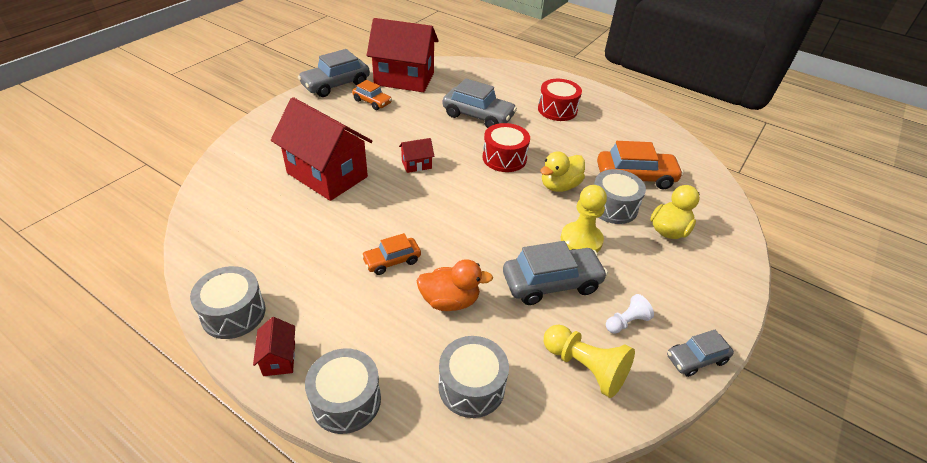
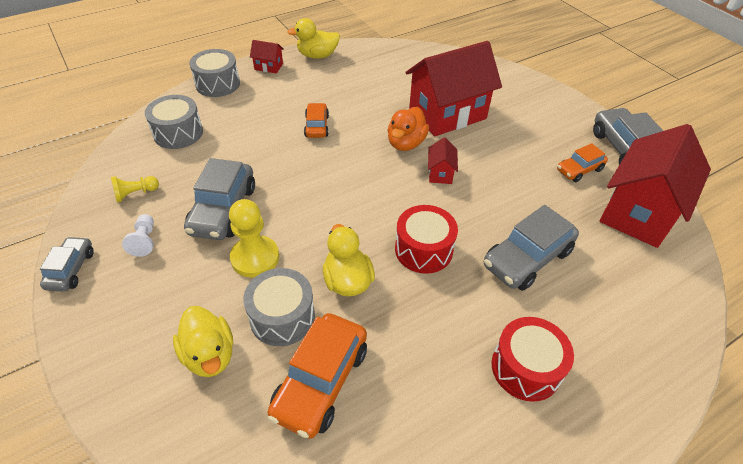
camera: 115 degrees right, 5 degrees up
(233, 313) = (317, 56): grey drum -> yellow duck
(450, 301) = (254, 144): orange duck -> orange duck (406, 143)
(585, 367) = (135, 194): yellow pawn -> yellow pawn, size x0.59

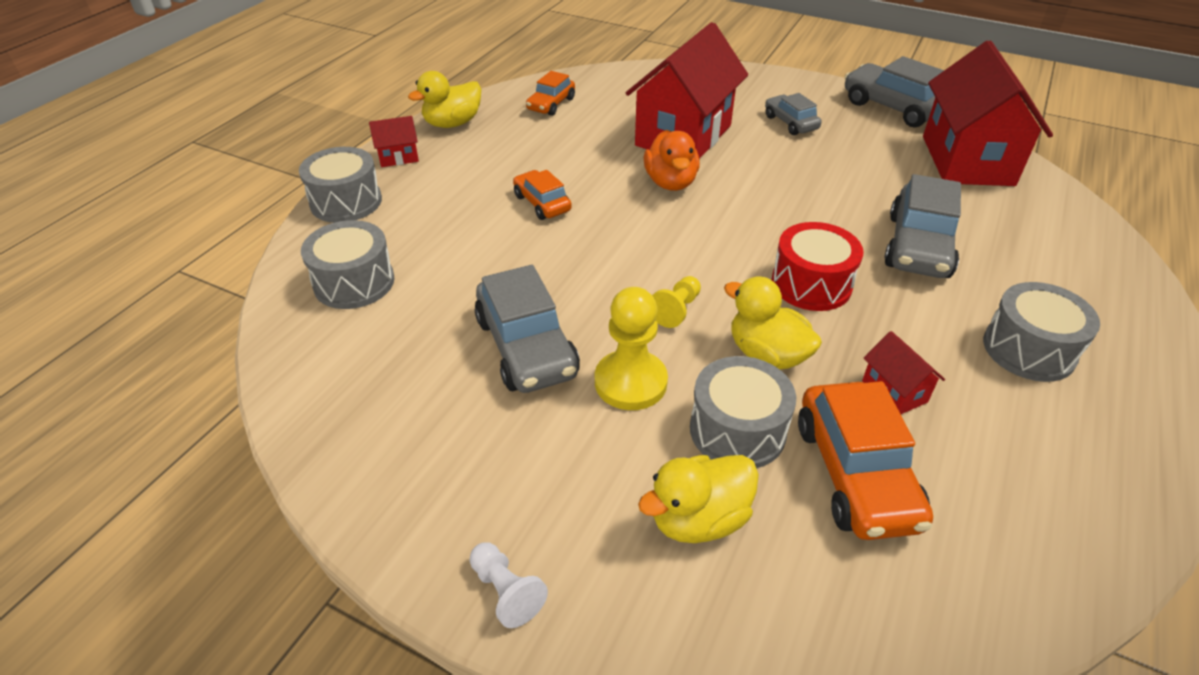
camera: 30 degrees left, 5 degrees down
(71, 269) = (382, 523): grey car -> grey car (790, 123)
(135, 194) = (374, 382): yellow pawn -> yellow pawn (676, 310)
(144, 241) = (456, 433): white pawn -> white pawn (506, 591)
(209, 355) = (698, 519): yellow duck -> yellow duck turned 120 degrees clockwise
(440, 173) = (742, 199): red house -> red house (894, 391)
(526, 368) = (1029, 349): red drum -> grey drum
(579, 170) = (874, 142): orange car -> orange car (551, 104)

